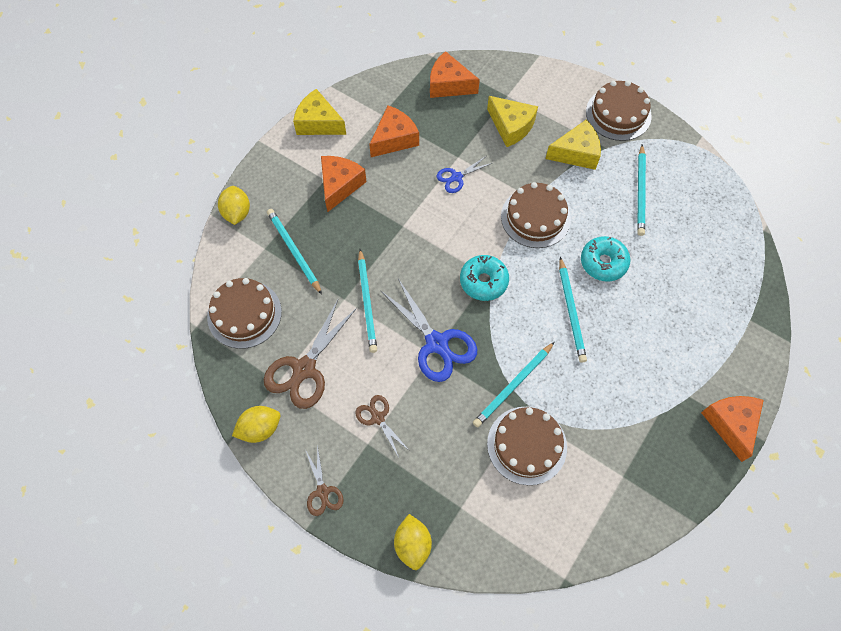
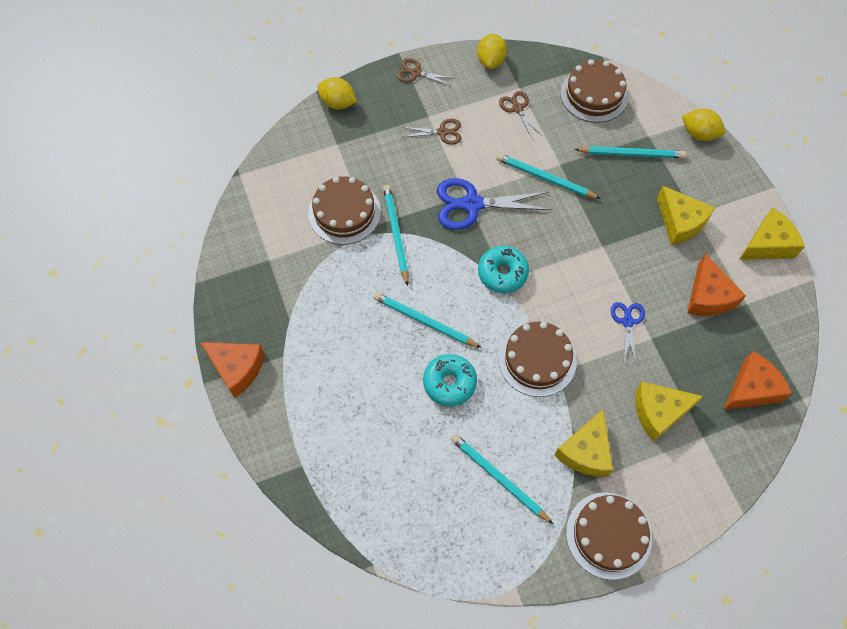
camera: 125 degrees right, 0 degrees up
(304, 369) = (517, 108): brown scissors -> brown scissors, size x0.55
(340, 185) = (680, 222): orange cheese -> yellow cheese

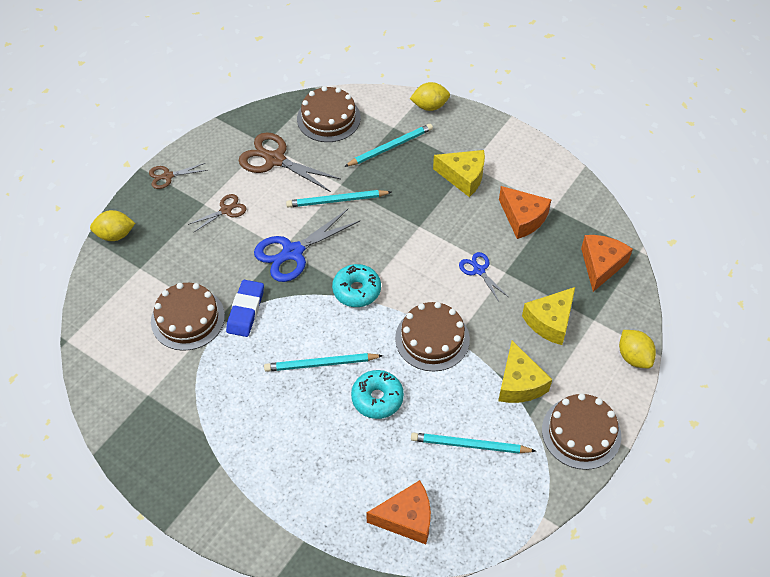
camera: 35 degrees left, 10 degrees down
(237, 368) = (186, 500): orange cheese -> orange cheese (406, 518)
(396, 234) = (246, 310): turquoise pencil -> blue eraser
(490, 61) = (225, 135): yellow lemon -> yellow lemon (633, 357)
(517, 108) = (275, 160): brown scissors -> brown scissors, size x1.83
(767, 244) = (537, 158): yellow cheese -> none

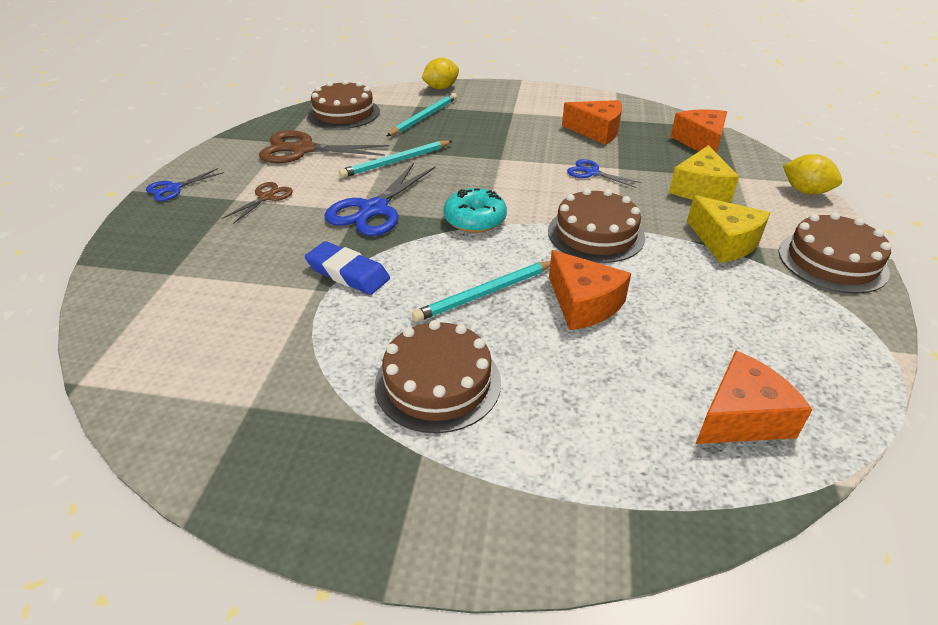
camera: 25 degrees left, 15 degrees down
(115, 235) = (119, 252): yellow lemon -> none
(168, 176) = (174, 188): brown scissors -> blue scissors
(188, 318) = (269, 303): brown cake -> brown cake (438, 382)
(246, 310) = (348, 273): blue eraser -> blue eraser turned 45 degrees counterclockwise
(377, 398) = (583, 304): turquoise donut -> orange cheese
(463, 177) = (514, 120): yellow cheese -> none
(470, 445) = (734, 311): turquoise pencil -> none

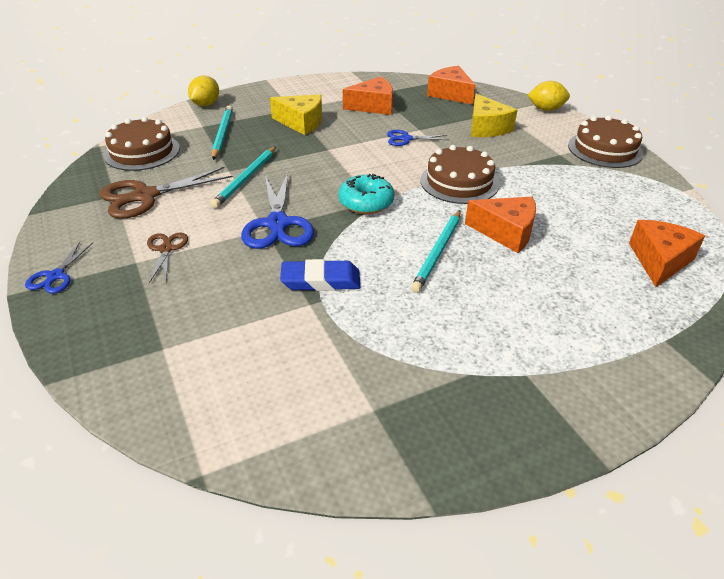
camera: 35 degrees left, 0 degrees up
(438, 382) = (481, 325): brown cake -> none
(724, 242) = (538, 158): yellow cheese -> yellow cheese (301, 123)

